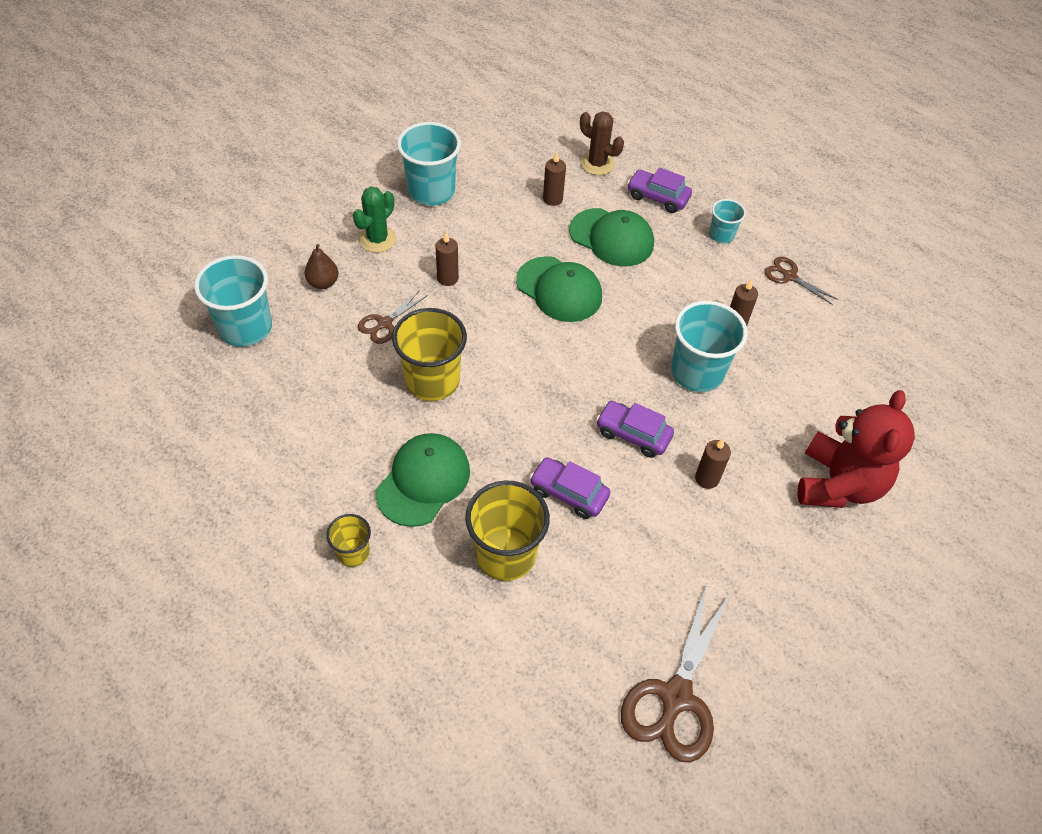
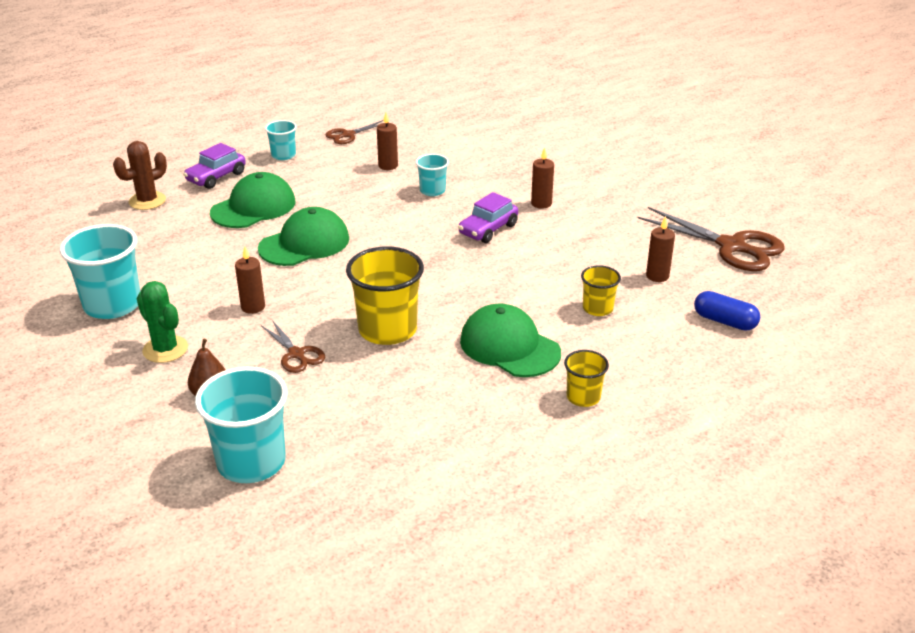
camera: 75 degrees left, 20 degrees down
(505, 554) = (597, 308): yellow cup -> yellow cup, size x0.53
(508, 687) = (724, 321): none -> blue capsule
(552, 199) = (179, 232): brown candle -> brown candle (657, 276)
(568, 493) = (541, 268): purple car -> none
(697, 372) = (432, 191): turquoise cup -> turquoise cup, size x0.53
(838, 484) = (558, 153): red teddy bear -> none

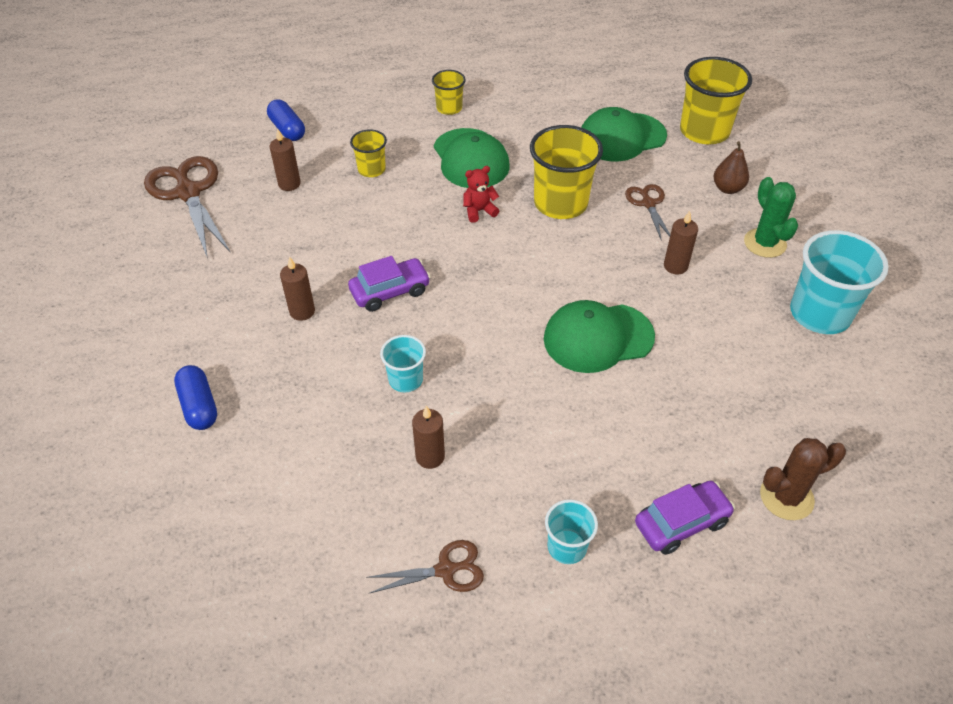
camera: 155 degrees left, 15 degrees up
(251, 462) = (704, 131): turquoise cup -> yellow cup
(253, 207) = (641, 428): green cap -> green cap (621, 137)
(462, 302) = (479, 211): none -> red teddy bear
(552, 151) = (199, 406): none -> blue capsule

